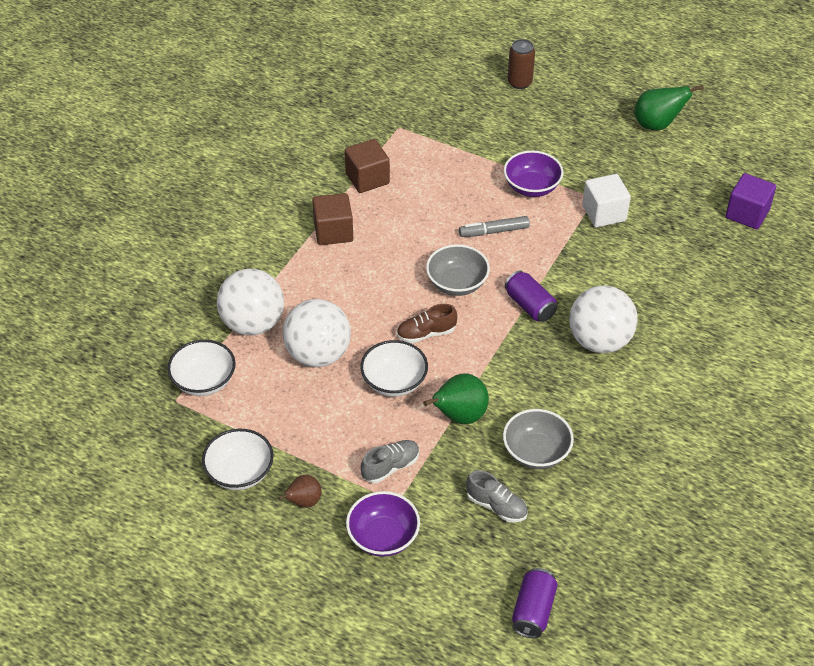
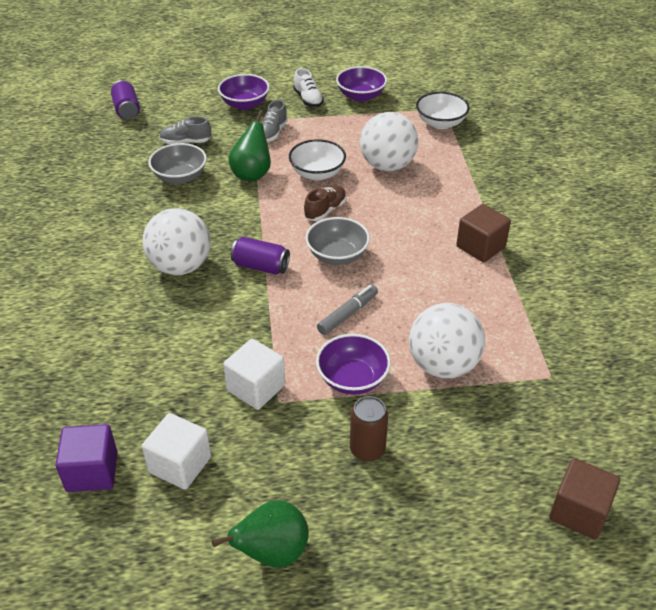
camera: 145 degrees right, 5 degrees down
(240, 472) = (361, 96): white bowl -> purple bowl
(253, 323) = (454, 163): white ball -> white ball (443, 365)
(303, 502) = (308, 99): brown pear -> white shoe
(367, 178) = (511, 306): brown cube -> brown cube (579, 512)
(519, 82) = (493, 522): brown can -> brown can (367, 449)
(686, 191) = (180, 465): none -> white cube

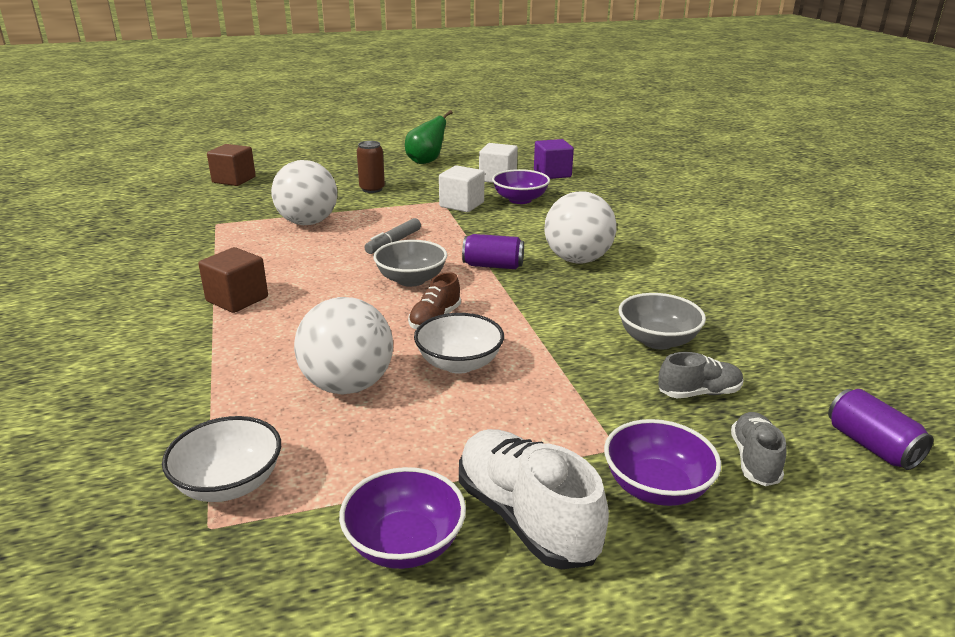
camera: 170 degrees right, 15 degrees down
(252, 174) = (557, 354): green pear -> none
(272, 133) = (562, 425): grey shoe -> grey shoe (754, 460)
(308, 99) = (526, 517): white shoe -> white shoe, size x1.74
(352, 379) = (385, 212): purple bowl -> purple bowl (520, 200)

